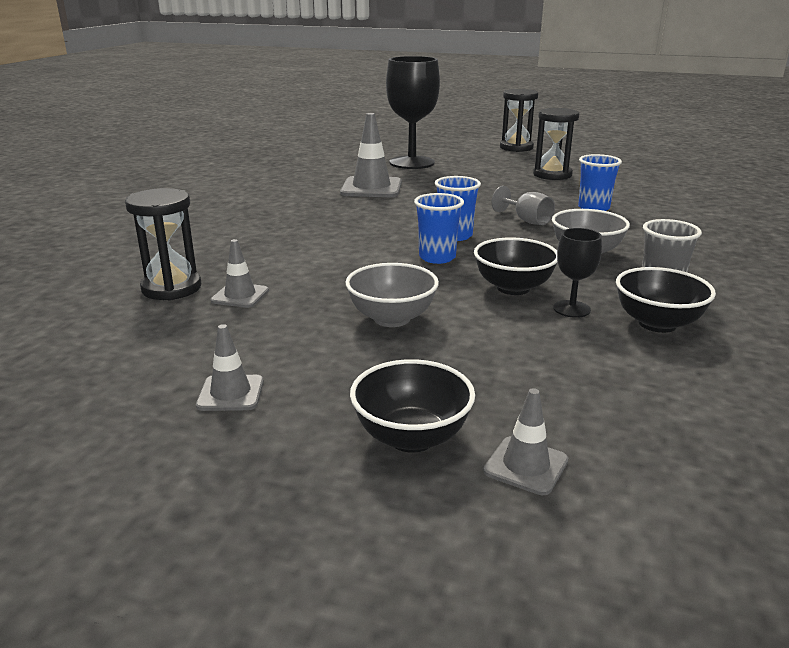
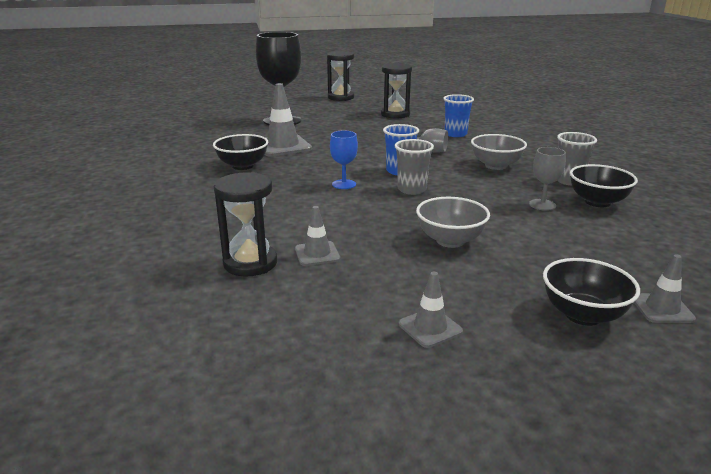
camera: 30 degrees left, 0 degrees up
(372, 237) = (344, 184): none -> blue goblet
(437, 257) = (412, 189): blue cup -> grey cup
(513, 288) = (490, 199): black bowl -> black bowl (243, 166)
(571, 309) = (542, 205): black goblet -> grey goblet

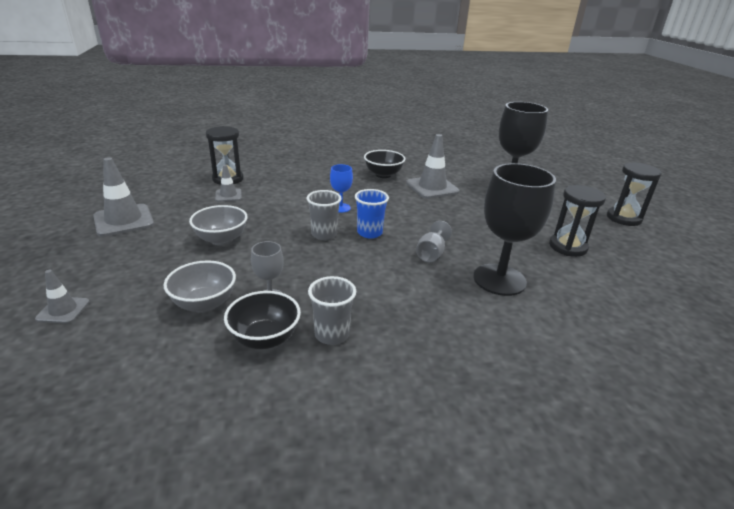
camera: 90 degrees right, 5 degrees up
(430, 328) = (124, 220): grey traffic cone -> grey traffic cone, size x1.82
(455, 134) = (499, 279): blue cup -> black goblet
(496, 166) = (384, 289): grey bowl -> grey bowl (204, 304)
(583, 315) = (89, 272): black bowl -> none

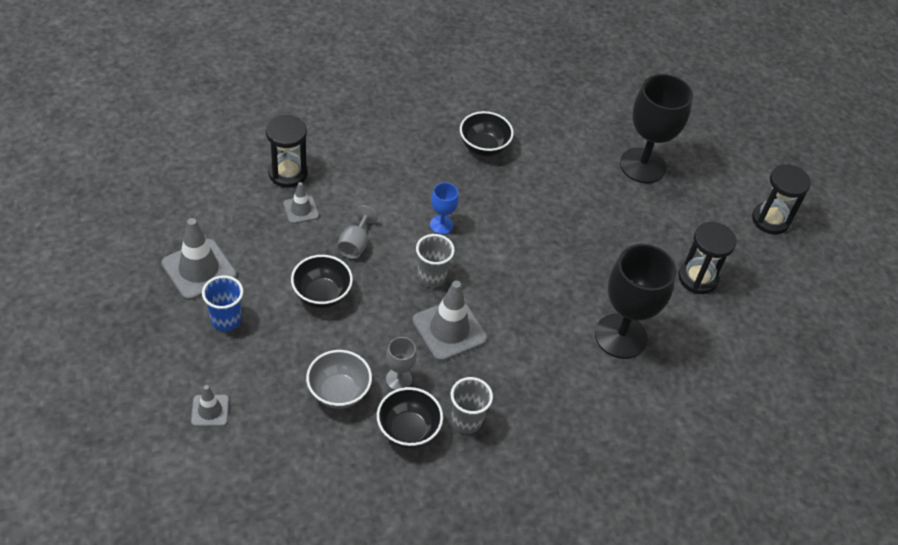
camera: 10 degrees left, 20 degrees up
(221, 239) = (322, 295): grey bowl -> black bowl
(369, 233) = (481, 270): blue cup -> blue cup (226, 320)
(431, 254) = (551, 301): grey goblet -> grey goblet (355, 244)
(432, 187) = (547, 172): grey traffic cone -> grey traffic cone (449, 329)

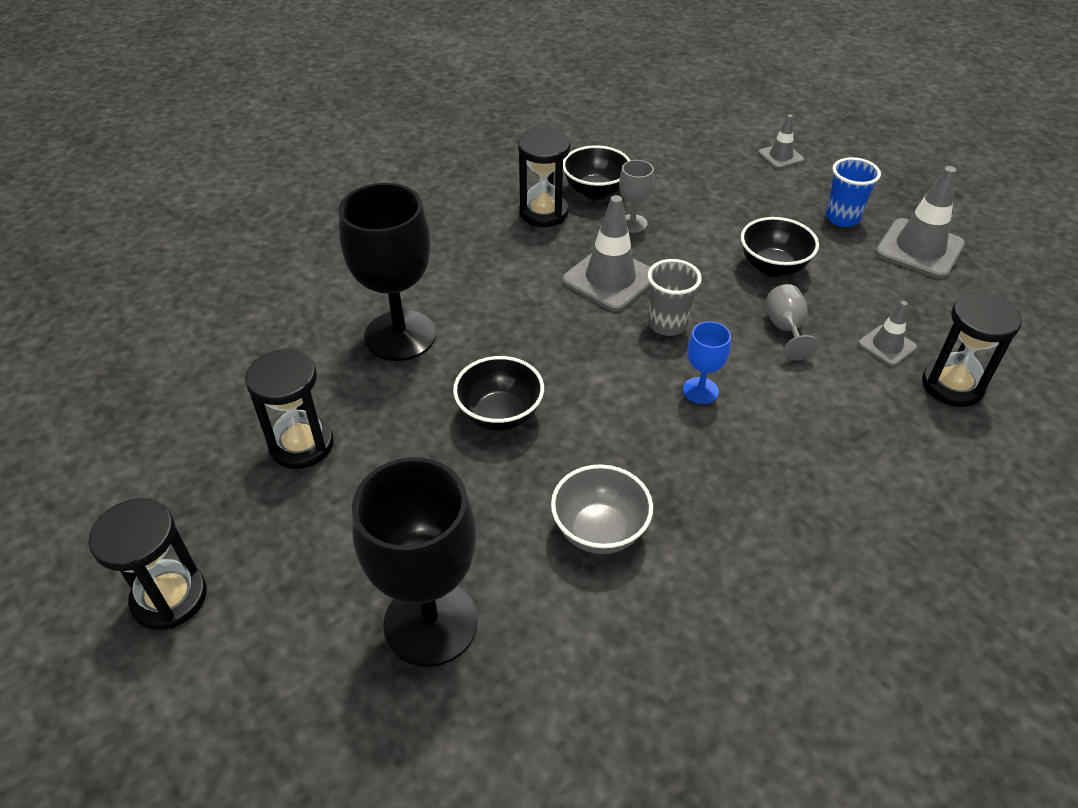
camera: 165 degrees right, 5 degrees down
(338, 392) = (681, 198): grey bowl -> grey bowl (599, 531)
(466, 421) = (543, 213): grey cup -> black hourglass
(483, 147) = (724, 542): black bowl -> black bowl (500, 415)

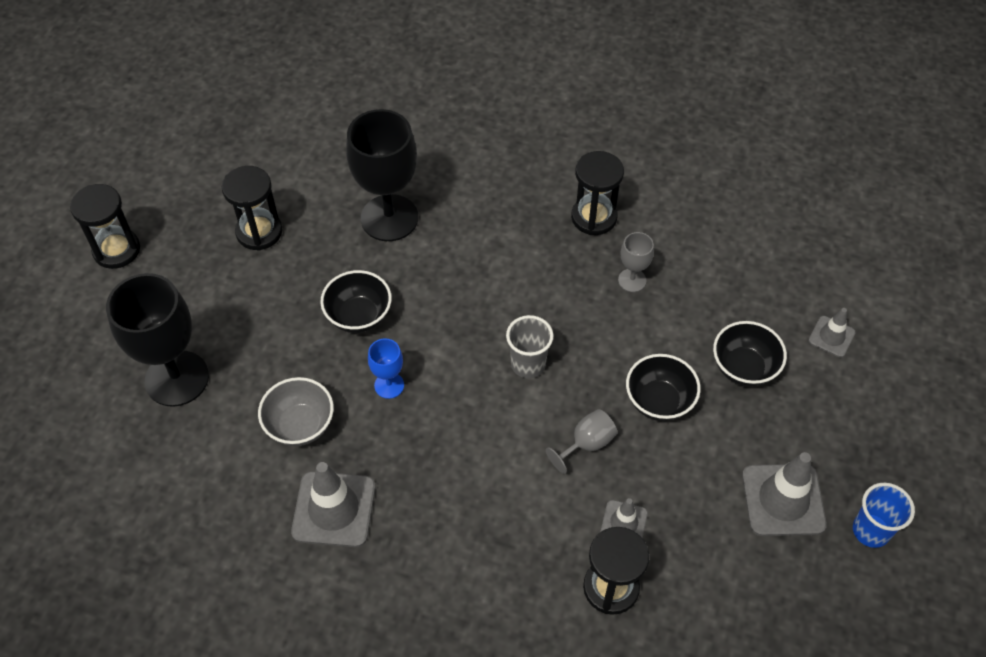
camera: 55 degrees right, 10 degrees up
(595, 191) = (652, 234): black bowl -> black bowl (743, 368)
(610, 279) = (550, 302): grey traffic cone -> grey traffic cone (334, 509)
(700, 390) = (472, 420): blue goblet -> blue goblet (389, 385)
(842, 218) = (777, 423): blue cup -> blue cup (871, 530)

